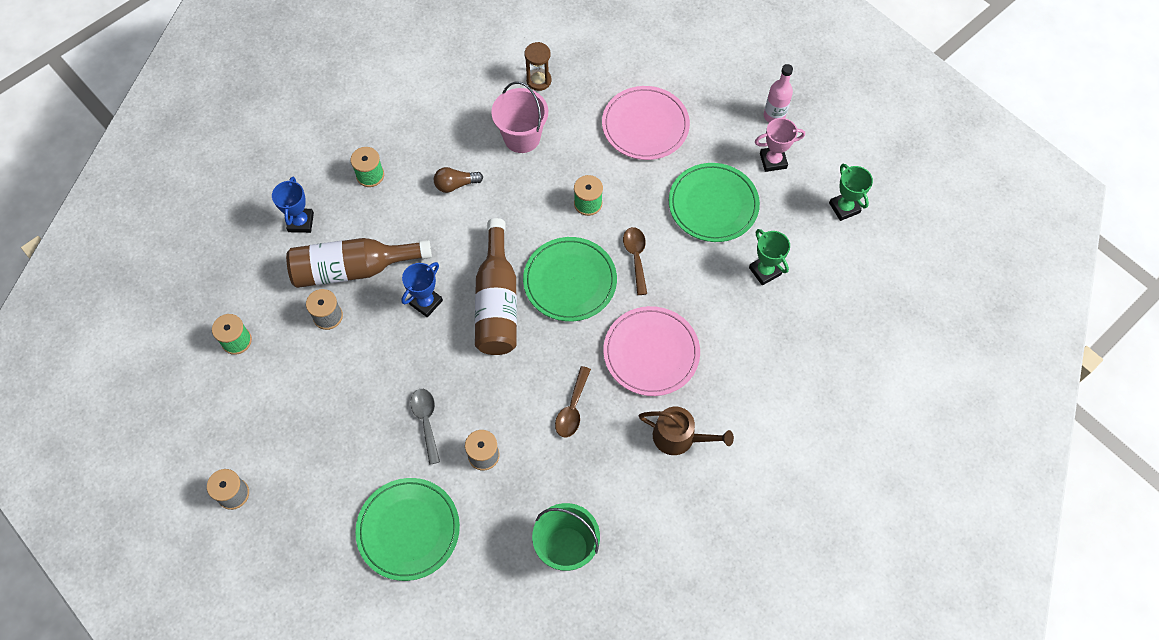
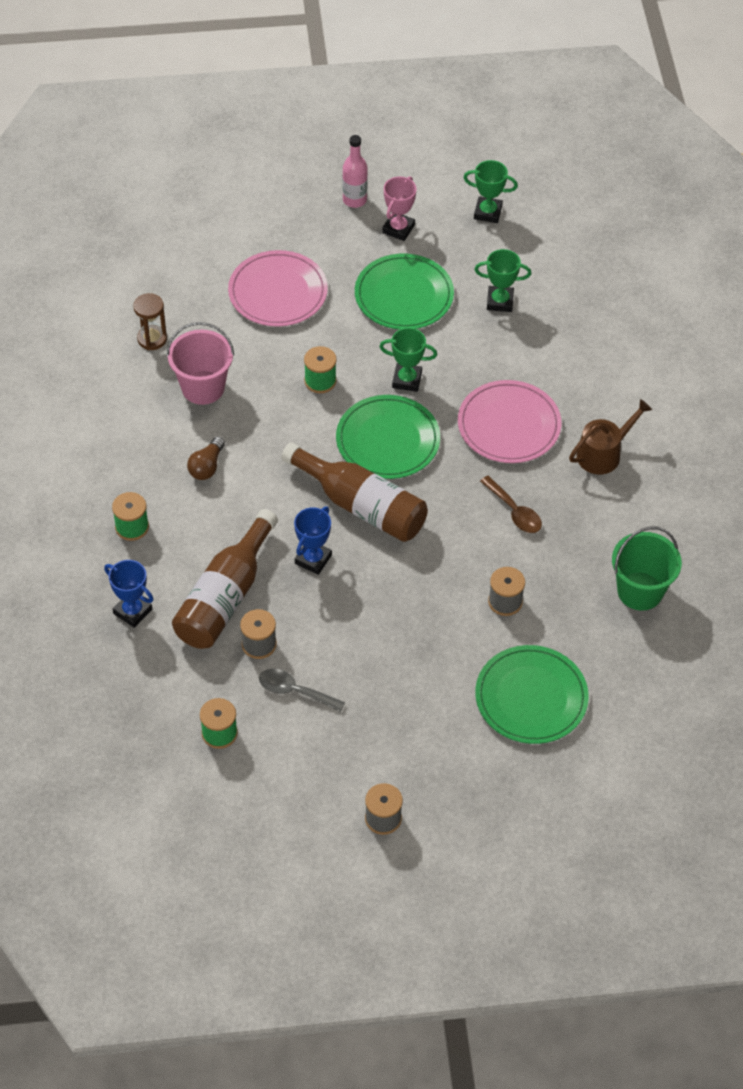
camera: 55 degrees left, 10 degrees down
(426, 302) = (313, 559): blue trophy -> blue trophy turned 45 degrees clockwise
(426, 421) = (436, 626): grey spoon -> grey spoon (295, 691)
(636, 257) = (407, 380): brown spoon -> green trophy

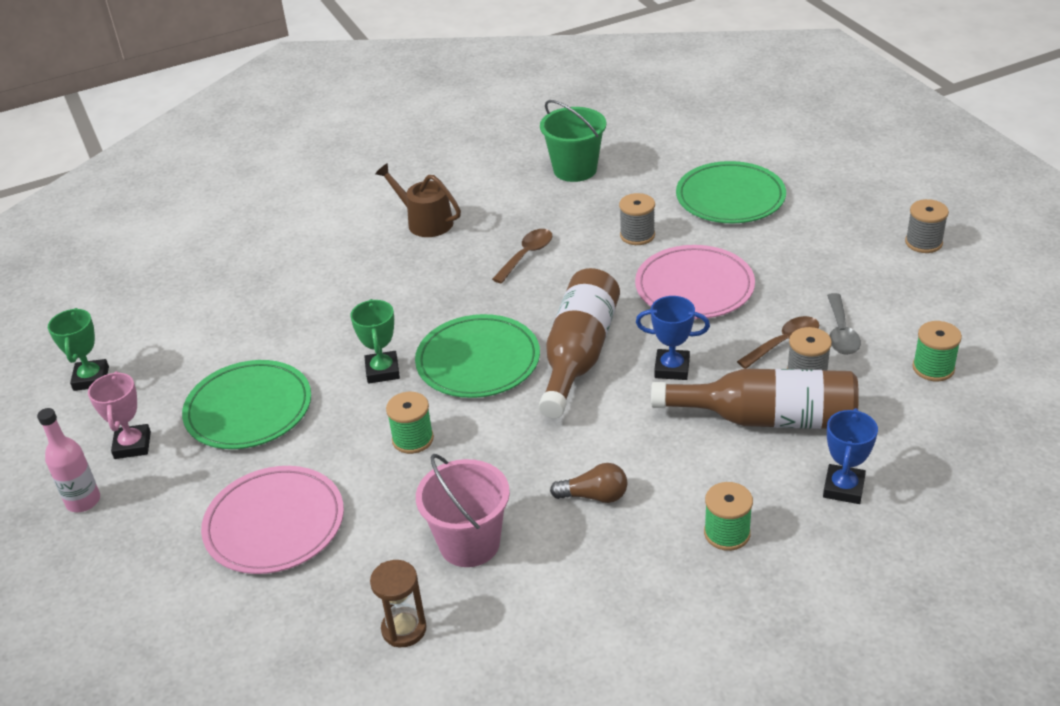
camera: 105 degrees left, 15 degrees down
(303, 646) = (784, 343): none -> brown spoon
(398, 229) = (132, 445): pink trophy -> pink trophy turned 75 degrees clockwise
(500, 301) = (237, 334): green trophy -> none
(509, 425) = (416, 285): pink plate -> pink plate (694, 287)

